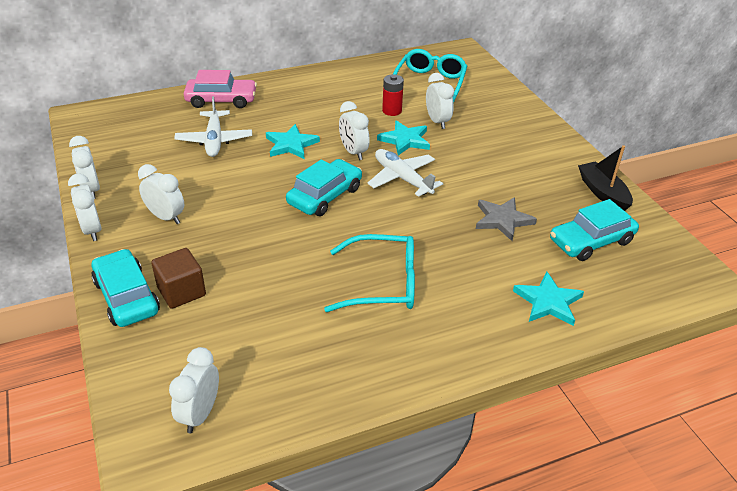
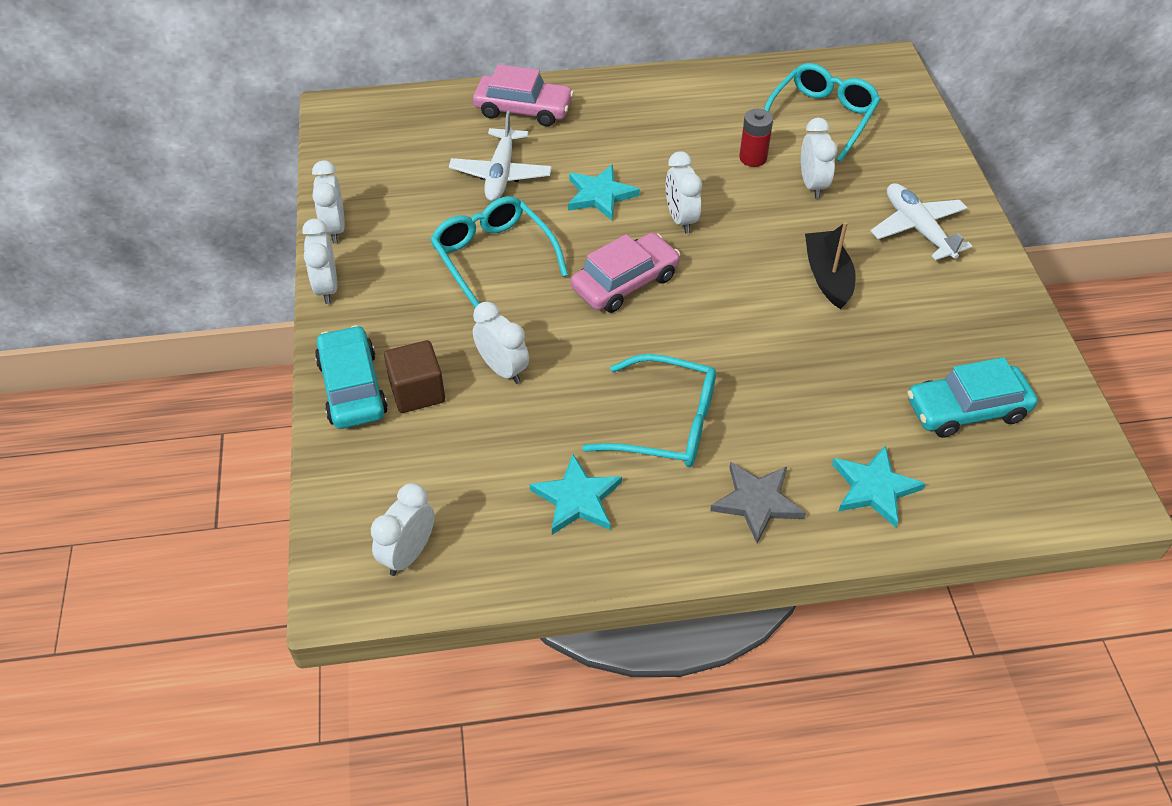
camera: 15 degrees right, 10 degrees up
(166, 217) = (418, 283): white clock -> white clock (502, 369)
(222, 193) = (494, 258): none -> turquoise glasses
(325, 196) = (625, 282): turquoise car -> pink car
(402, 178) = (736, 271): white plane -> white plane (918, 229)
(405, 140) = (757, 210): turquoise star -> turquoise star (577, 499)
(503, 220) = (854, 357): grey star -> grey star (757, 502)
(603, 193) = (1012, 337): black boat -> black boat (827, 277)

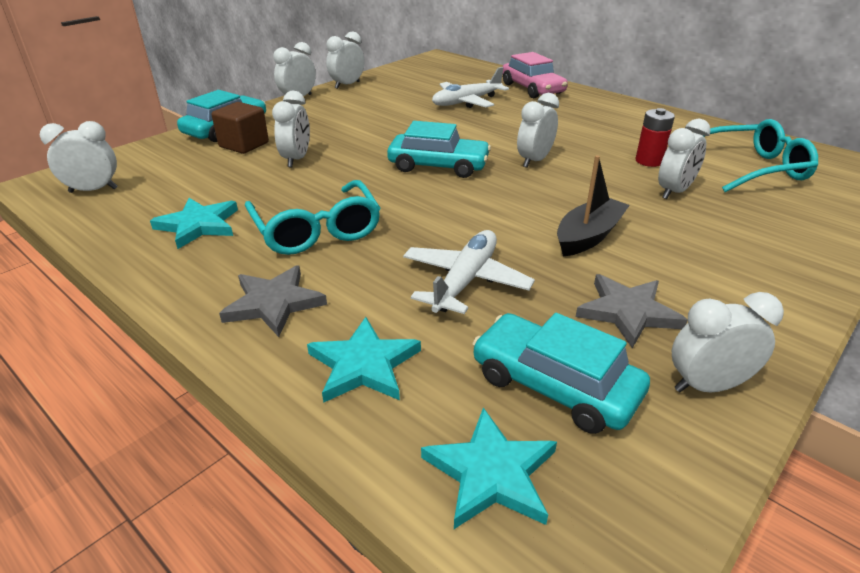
camera: 50 degrees right, 15 degrees down
(494, 258) = (392, 124): turquoise glasses -> none
(600, 195) = (504, 131): turquoise star -> turquoise star (491, 473)
(625, 282) = (438, 166): pink car -> turquoise car
(918, 229) = (734, 256): white plane -> white plane (465, 281)
(929, 326) = (628, 312): none -> grey star
(1019, 346) = (707, 386): none -> white clock

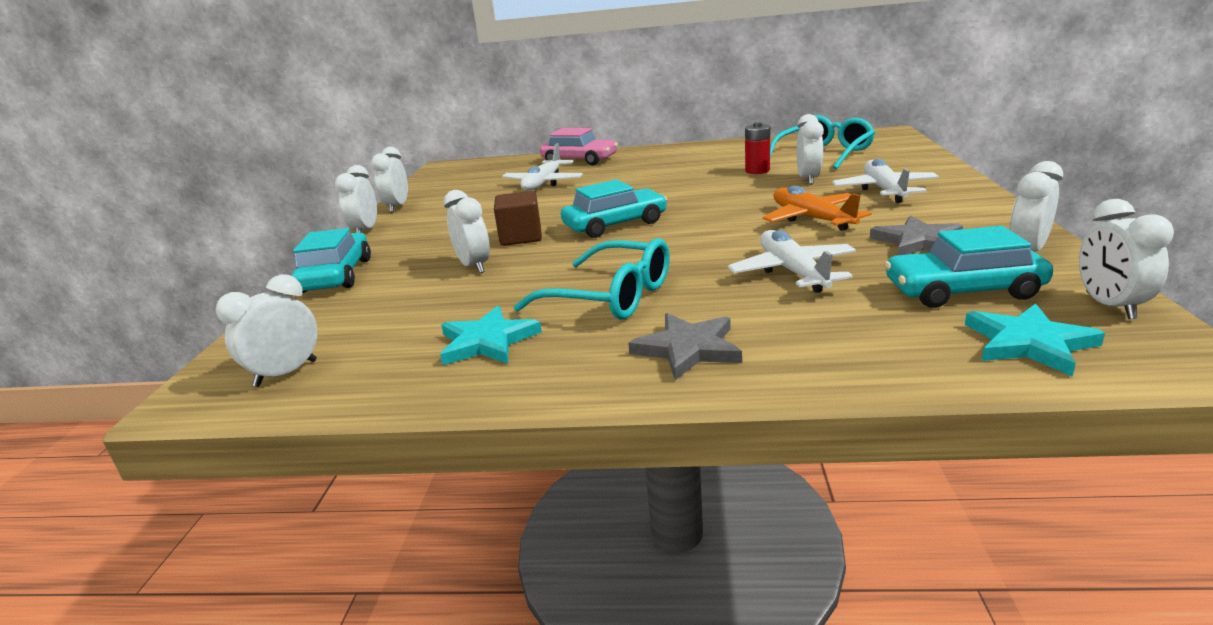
camera: 35 degrees left, 10 degrees down
(244, 145) = (389, 278): brown cube -> brown cube (521, 237)
(364, 365) = (837, 342): turquoise star -> none
(534, 161) = (681, 196): white clock -> white clock (1109, 306)
(588, 236) = (811, 219): black boat -> orange plane
(720, 239) = (884, 190): none -> white plane

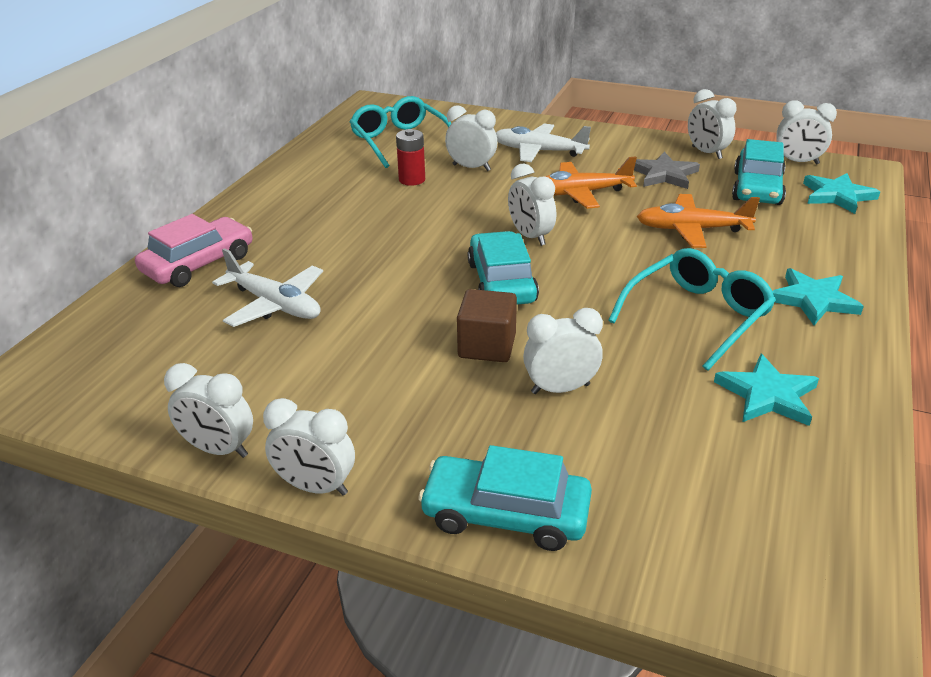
camera: 75 degrees left, 10 degrees up
(286, 373) = (801, 543): white clock -> white clock (530, 236)
(688, 349) = (813, 300): grey star -> turquoise star
(792, 272) = (692, 230): white plane -> orange plane

